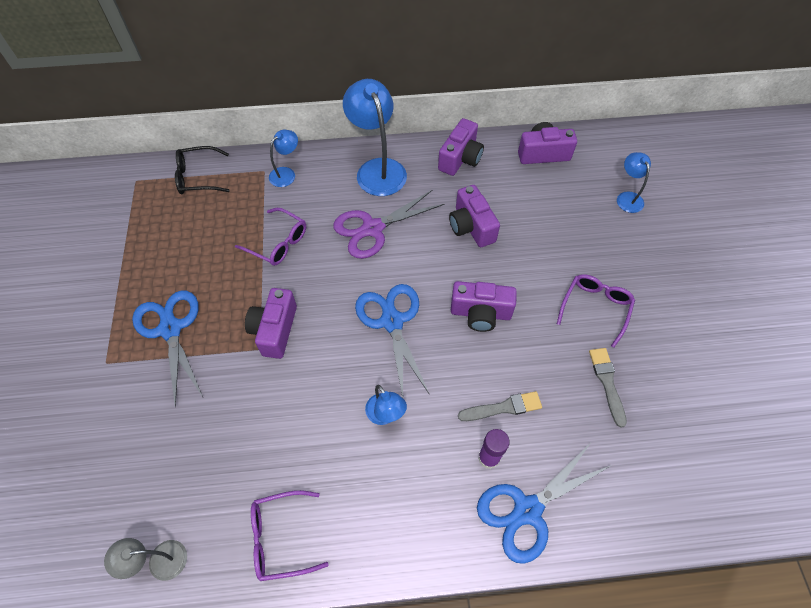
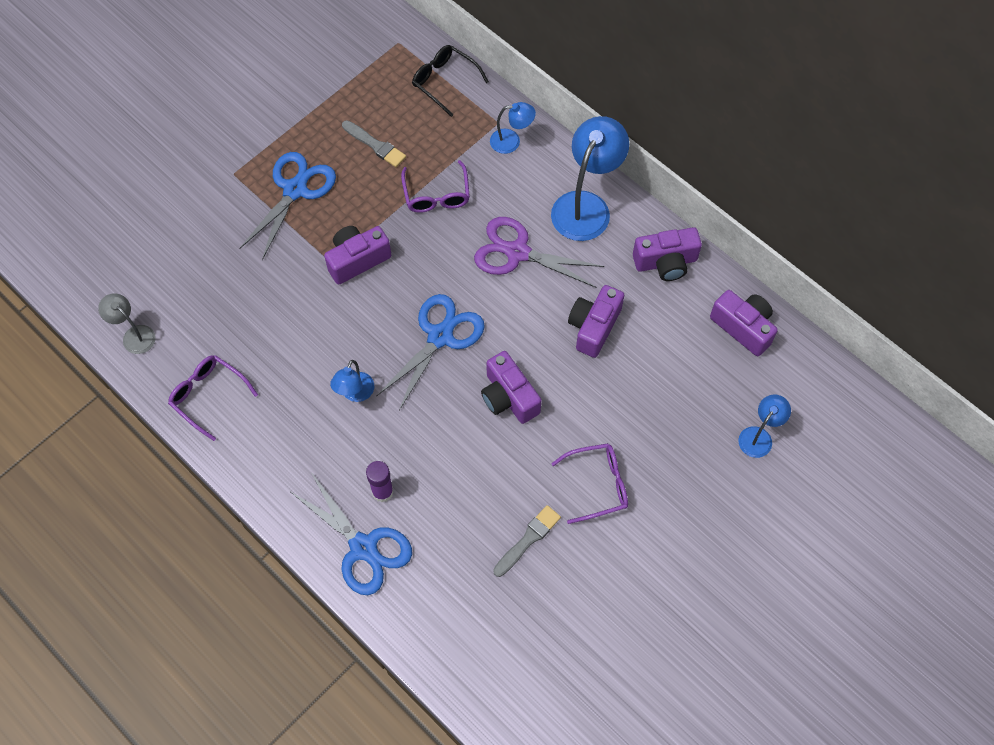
camera: 50 degrees right, 5 degrees up
(503, 408) = (435, 474): grey brush -> grey brush (375, 145)
(527, 510) = (363, 547): blue scissors -> blue scissors turned 150 degrees counterclockwise

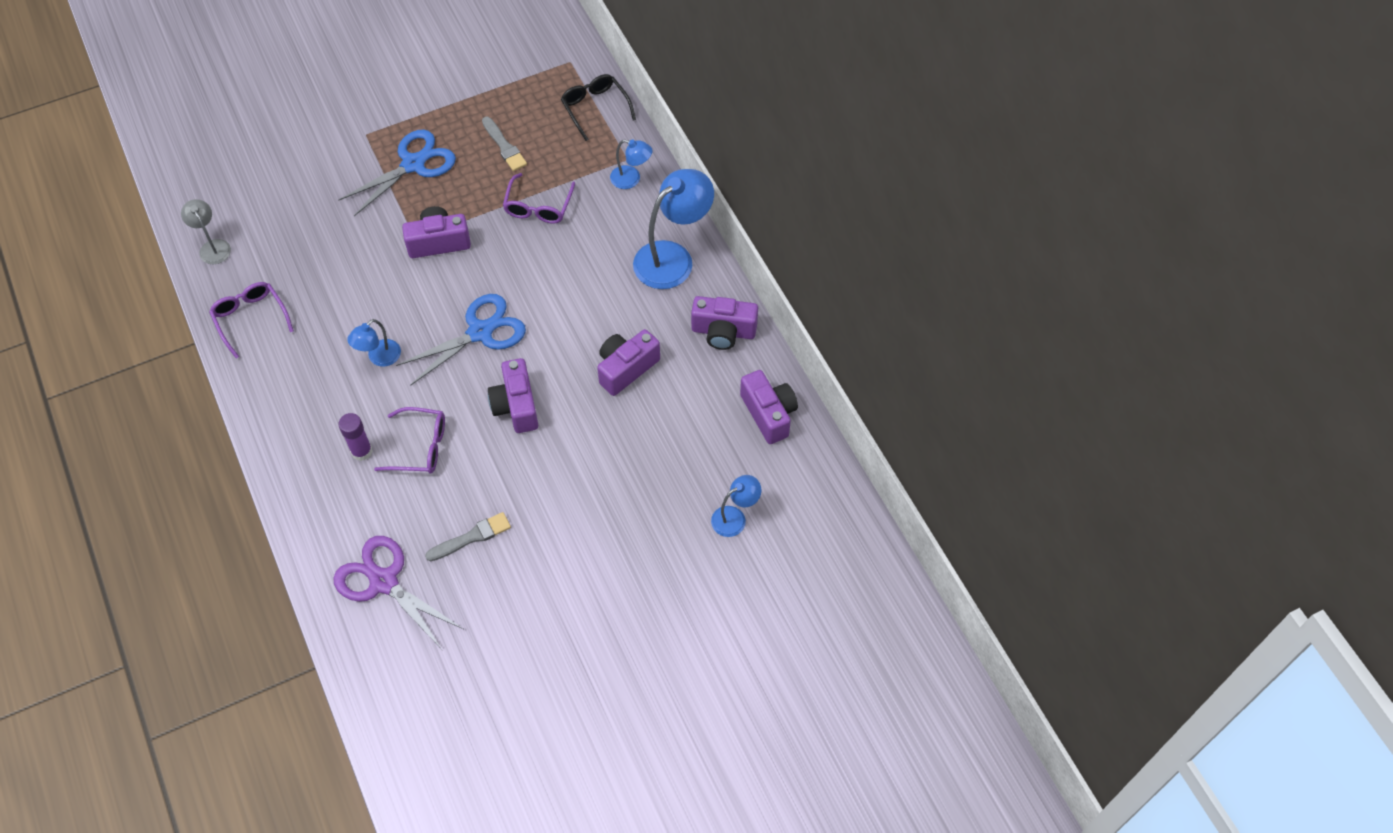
camera: 20 degrees right, 5 degrees down
(363, 547) = (321, 494): blue scissors -> none
(517, 252) = (588, 280): purple scissors -> purple scissors (384, 582)
(597, 485) = (560, 510): purple glasses -> purple glasses (420, 447)

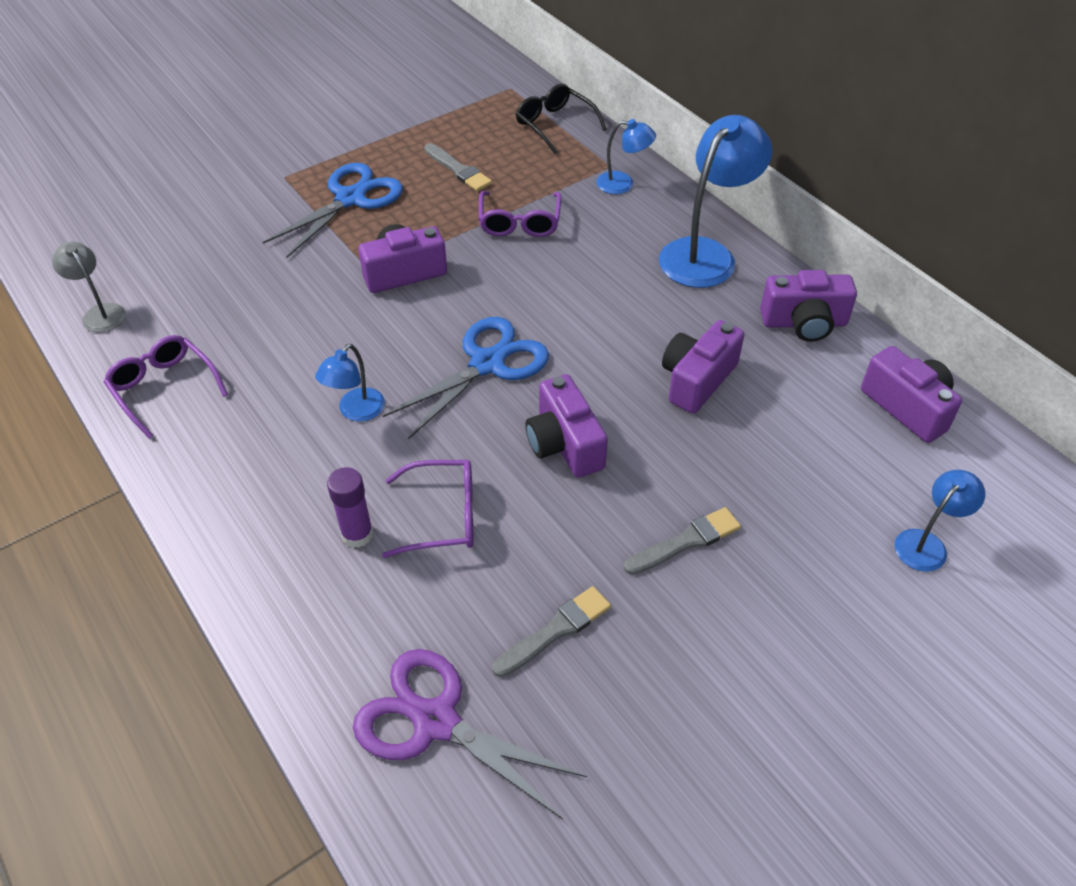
camera: 10 degrees left, 10 degrees down
(575, 490) = (686, 541): none -> grey brush

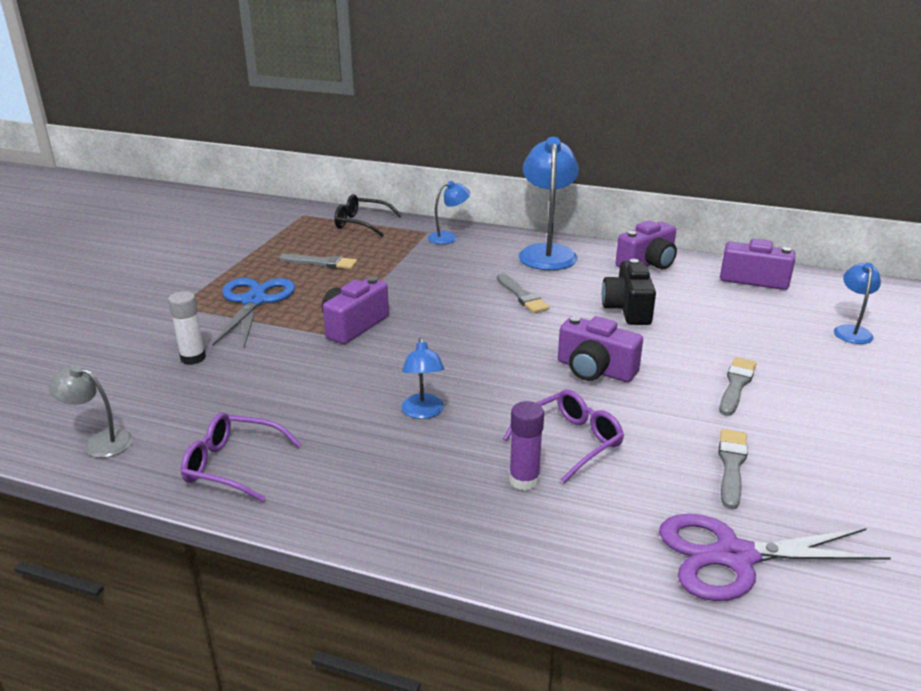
camera: 35 degrees left, 20 degrees down
(240, 249) = (193, 358): none -> white glue stick
(487, 364) = (484, 350): blue scissors -> none
(519, 222) = (404, 275): purple glasses -> none
(605, 307) = (522, 296): none -> grey brush
(697, 380) = (628, 309): purple camera -> black camera

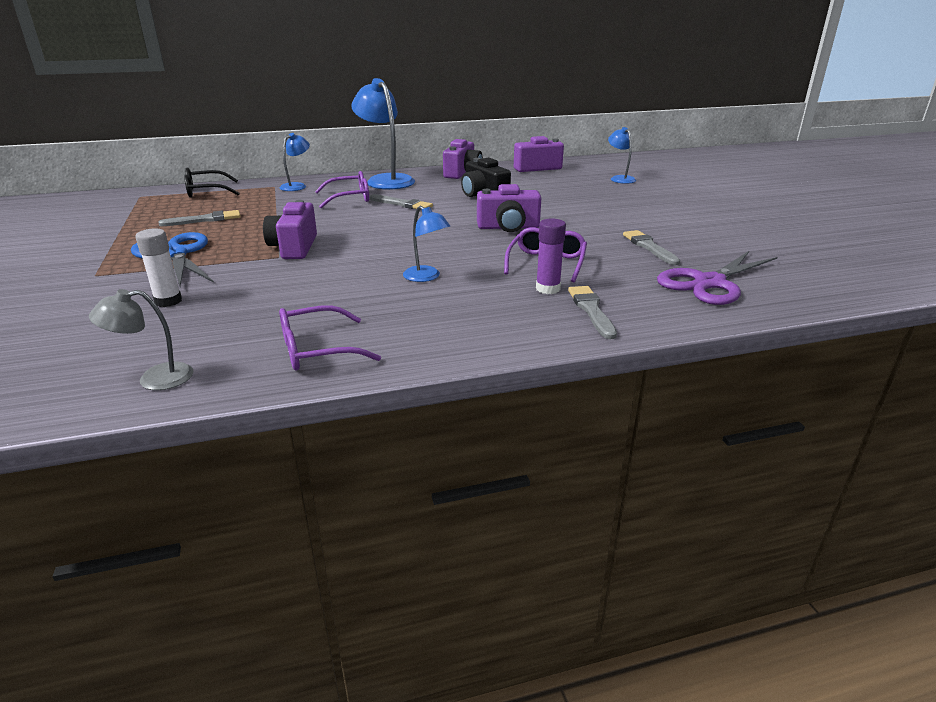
camera: 35 degrees left, 0 degrees up
(479, 270) = (349, 198): none -> purple glasses
(736, 385) = (598, 214): grey brush -> grey brush (591, 310)

